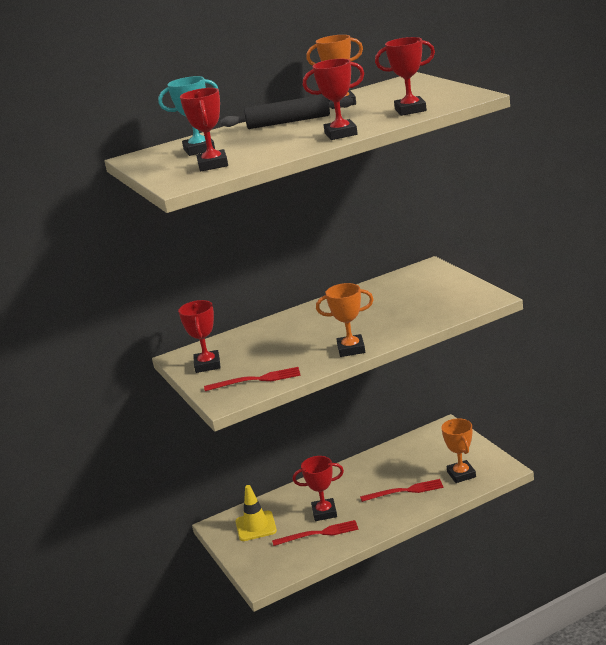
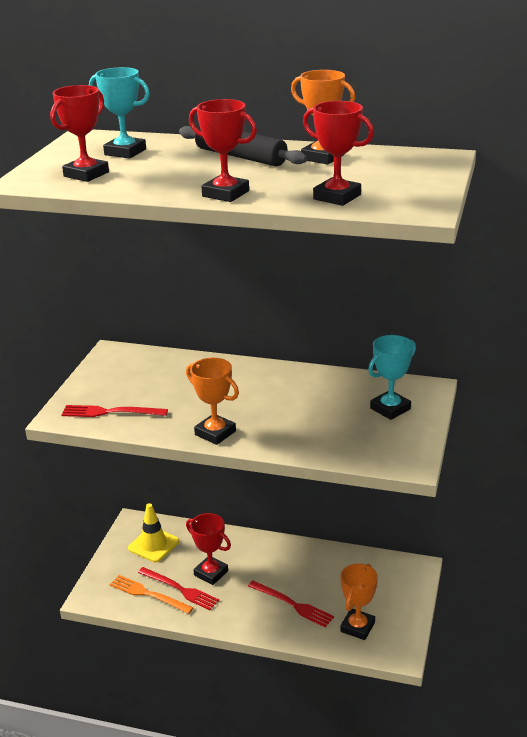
camera: 40 degrees right, 5 degrees up
(207, 365) = (112, 373): red trophy -> none
(256, 380) = (110, 412): red fork -> red fork turned 150 degrees clockwise
(301, 551) = (148, 594): none -> orange fork
(428, 285) = (390, 409): none -> turquoise trophy

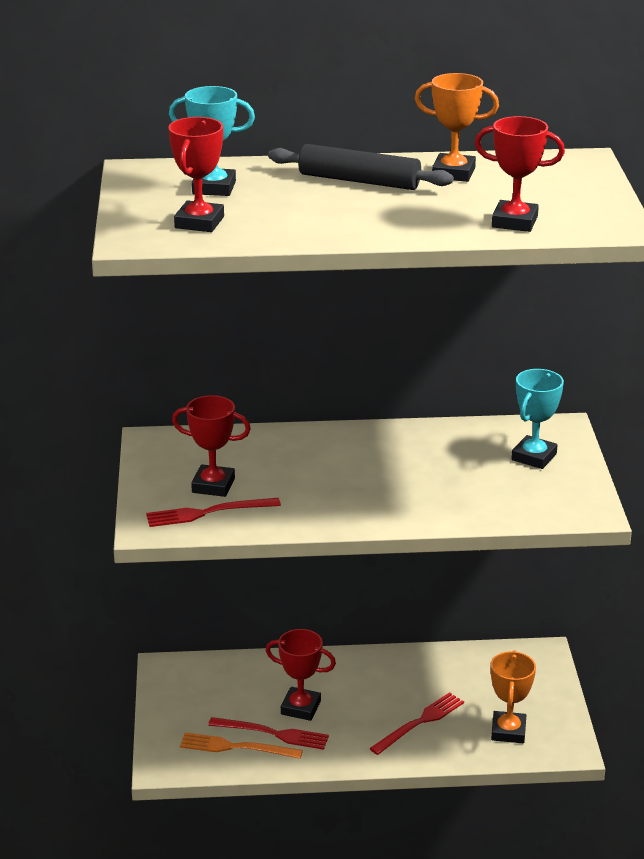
camera: 20 degrees left, 0 degrees up
(153, 545) = (208, 689): yellow traffic cone -> none
(215, 433) = (353, 516): orange trophy -> none
(225, 194) = (389, 231): red trophy -> red trophy (213, 485)
(292, 604) = (420, 722): red fork -> red fork turned 60 degrees counterclockwise

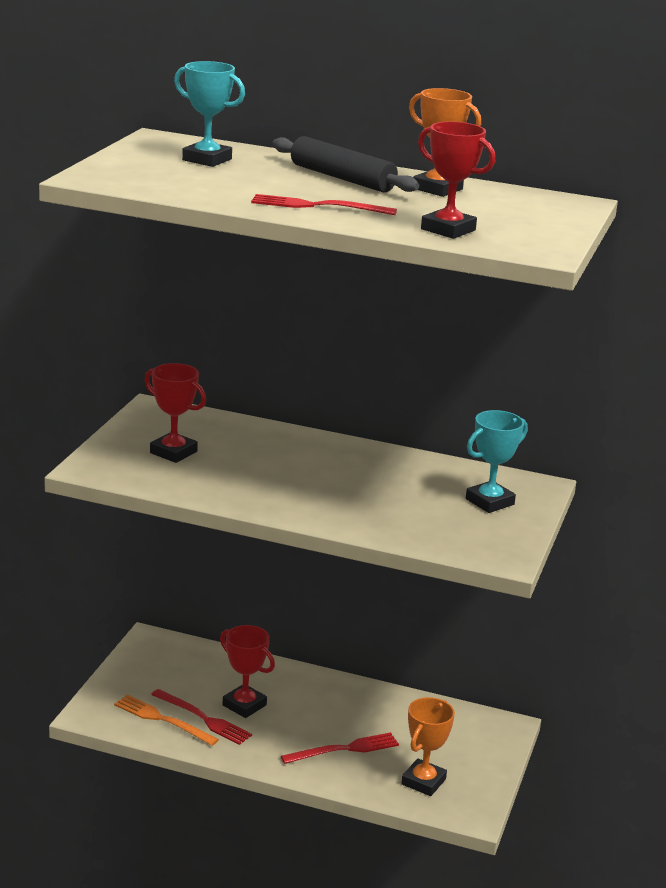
camera: 20 degrees right, 5 degrees down
(199, 222) = (161, 178): red trophy -> none
(208, 512) = (149, 471): red fork -> red fork (318, 206)

